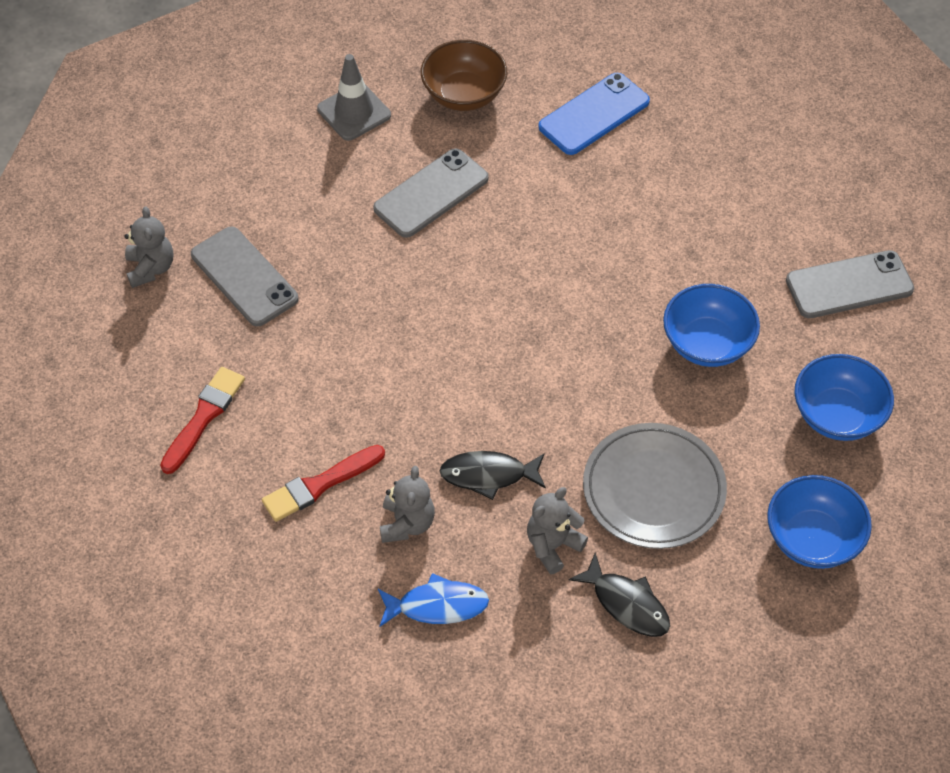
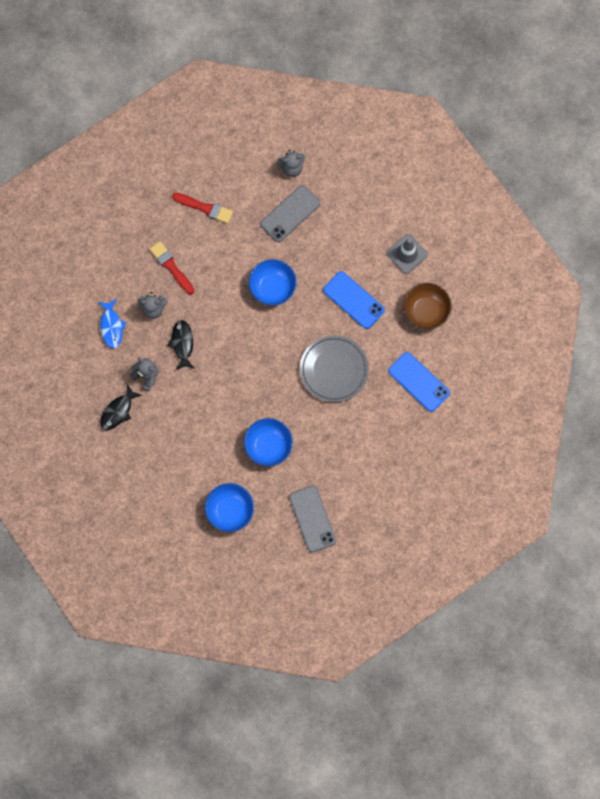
camera: 85 degrees right, 20 degrees up
(431, 194) = (353, 300): grey phone -> blue phone
(653, 489) = (180, 421): grey plate -> grey plate (334, 370)
(812, 539) = (158, 497): blue bowl -> blue bowl (272, 287)

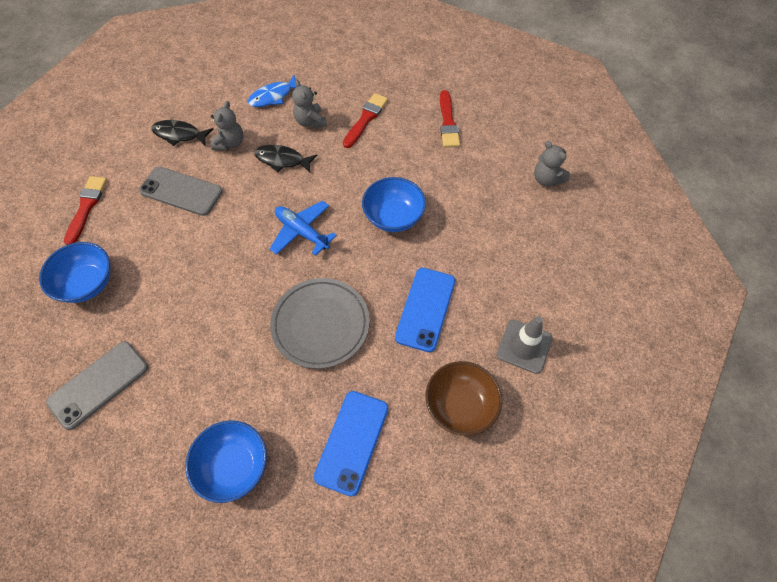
camera: 65 degrees right, 15 degrees down
(159, 497) = (86, 207): none -> red brush
(182, 343) = (282, 160): black fish -> black fish turned 135 degrees counterclockwise
(255, 354) = (302, 232): none -> blue plane
(268, 446) = (187, 291): blue bowl -> blue bowl (233, 466)
(290, 213) = (492, 199): grey phone -> grey phone (181, 191)

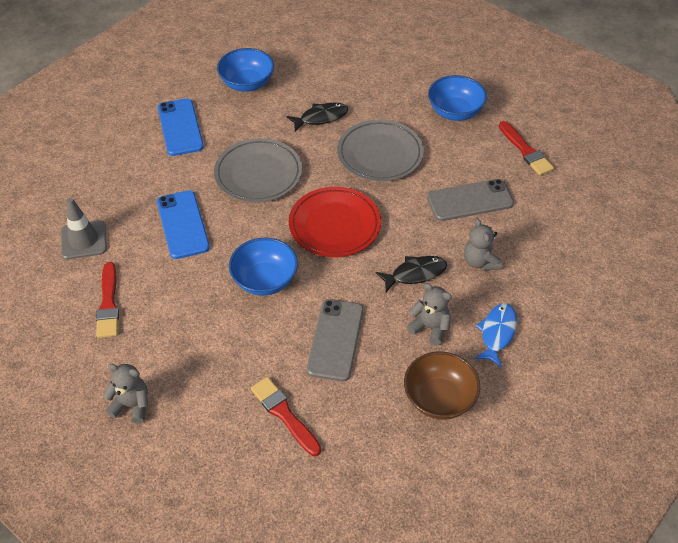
camera: 145 degrees right, 10 degrees down
(98, 384) = (374, 74): grey phone -> grey phone (335, 340)
(179, 134) = (534, 243): black fish -> black fish (321, 117)
(199, 278) = (380, 154): none -> grey plate
(302, 232) = (334, 225): blue plane -> red plate
(366, 119) = (377, 364): red brush -> red brush (108, 304)
(460, 406) = (115, 180): brown bowl -> brown bowl (439, 398)

